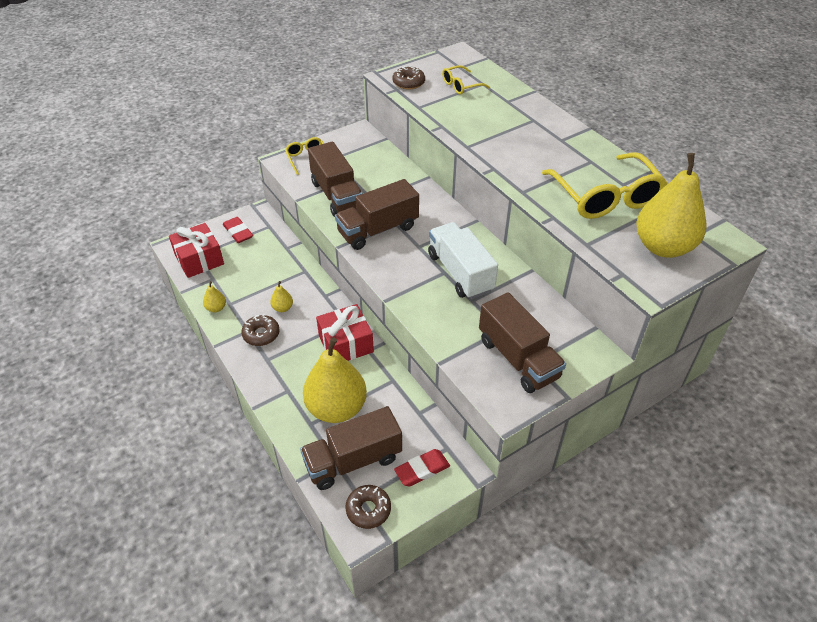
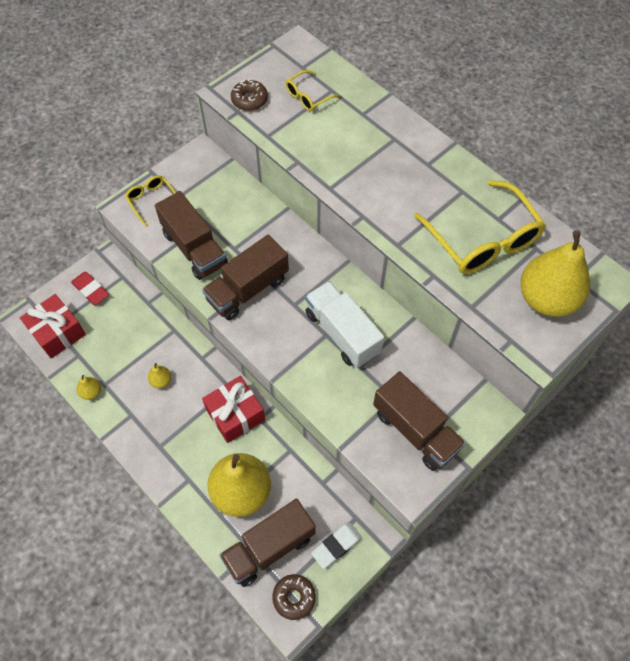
camera: 10 degrees left, 15 degrees up
(261, 334) = (146, 417): brown donut -> none
(422, 470) = (336, 546): red eraser -> white eraser

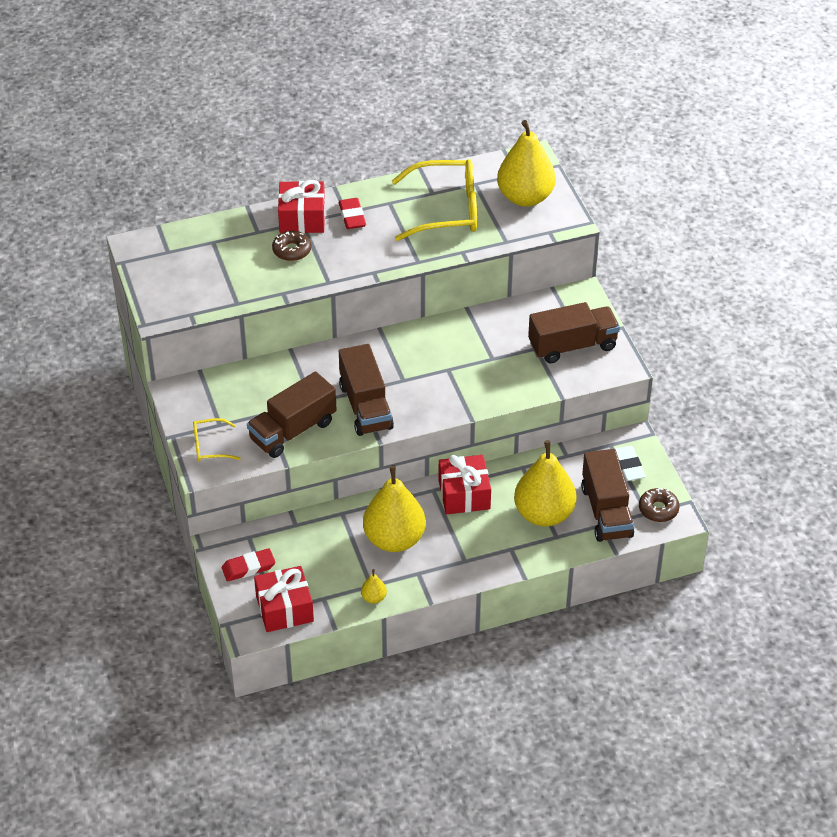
camera: 65 degrees left, 15 degrees down
(161, 381) = (394, 539): yellow pear -> yellow pear, size x2.48
(194, 248) = (292, 430): brown truck -> brown truck turned 150 degrees clockwise
(249, 100) = (181, 301): brown donut -> brown donut (292, 250)
(309, 96) = (208, 259): yellow glasses -> none
(342, 333) = (453, 358): white truck -> none
(399, 137) = (302, 218): none -> red gift
(425, 171) = (352, 216): none -> red eraser

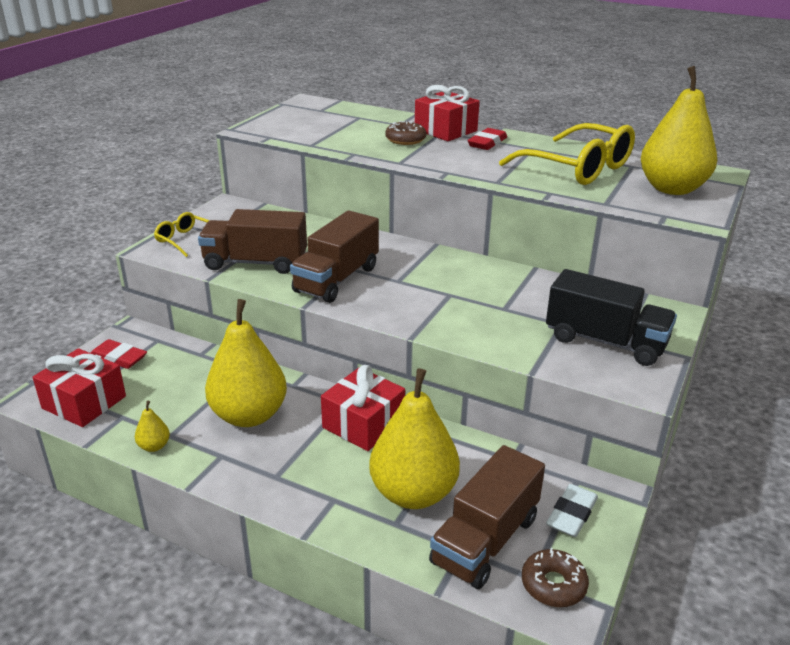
camera: 45 degrees right, 15 degrees down
(572, 346) = (605, 341): brown truck -> black truck

